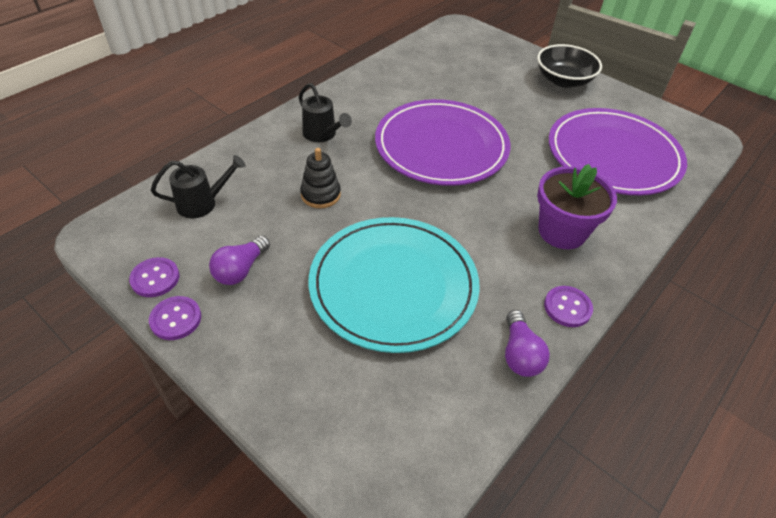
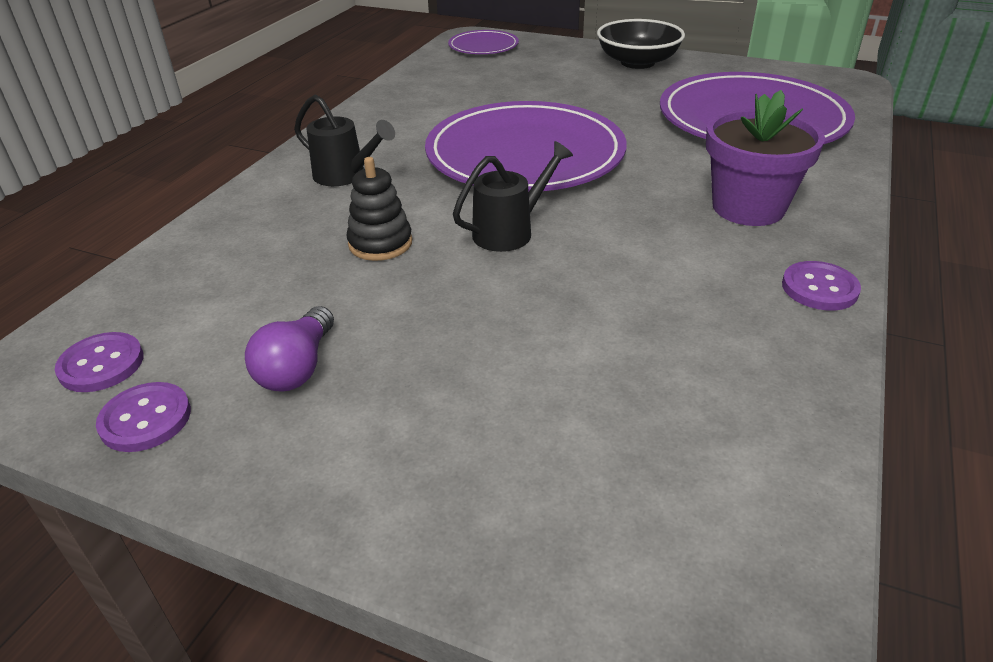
camera: 15 degrees left, 10 degrees down
(176, 319) = (210, 469): purple button -> purple button (101, 364)
(203, 203) = (190, 296): black watering can -> black watering can (510, 231)
(393, 286) = (557, 326): turquoise plate -> none
(463, 38) = (483, 46): none -> purple plate
(520, 354) = (798, 361): purple light bulb -> none

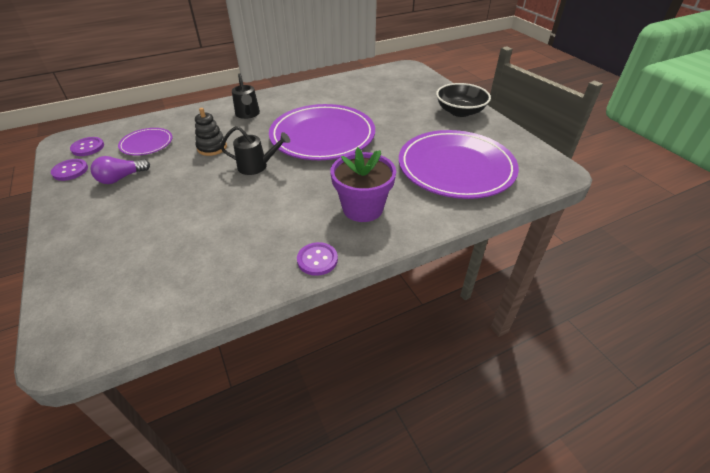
camera: 40 degrees right, 5 degrees up
(483, 46) = (403, 74): purple plate -> purple plate (146, 144)

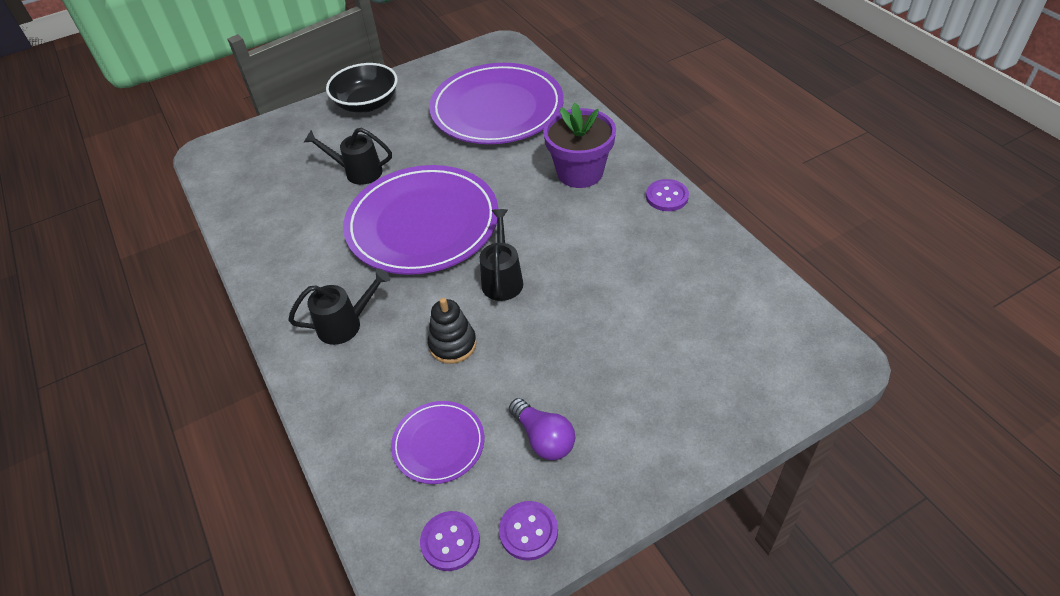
camera: 90 degrees left, 5 degrees up
(381, 112) = (358, 172): none -> black watering can

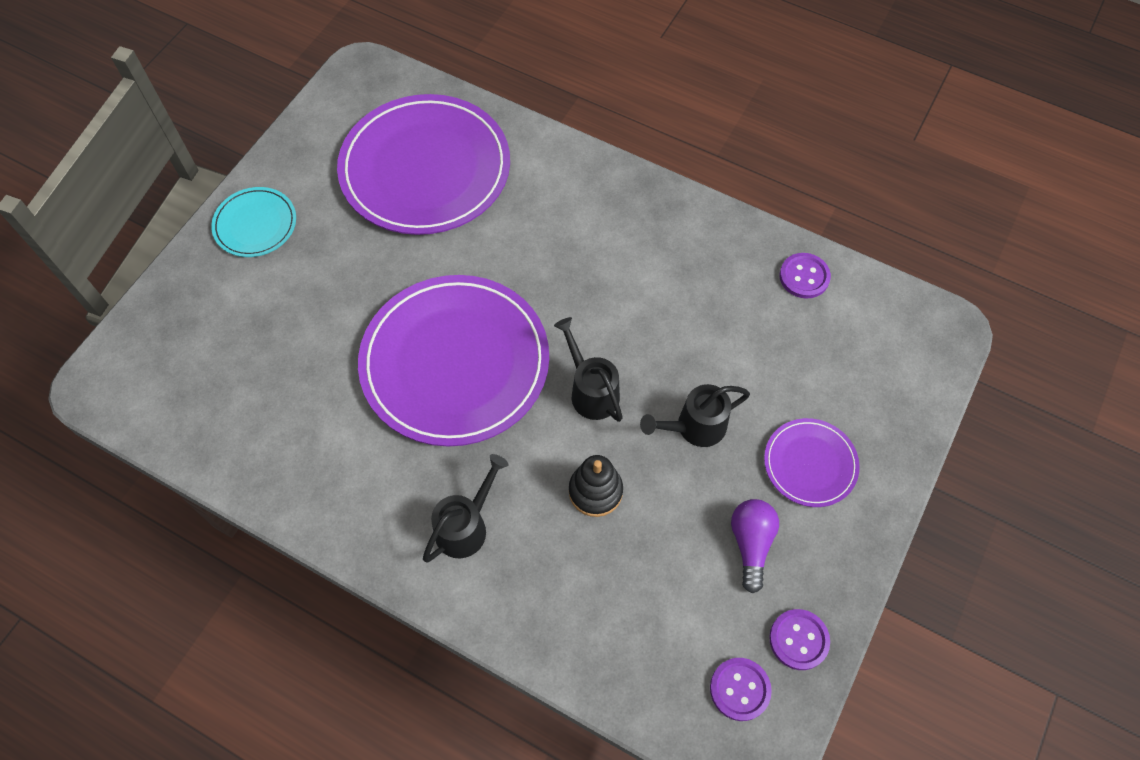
camera: 35 degrees left, 15 degrees up
(358, 172) = (323, 328): black watering can -> black watering can (694, 427)
(367, 103) = (255, 224): black bowl -> turquoise plate
(438, 444) = (660, 603): purple plate -> purple plate (810, 464)
(543, 438) = (751, 544): purple light bulb -> purple light bulb turned 105 degrees counterclockwise
(580, 172) = (580, 220): purple flower pot -> none
(667, 196) = (688, 213): purple button -> purple button (804, 277)

